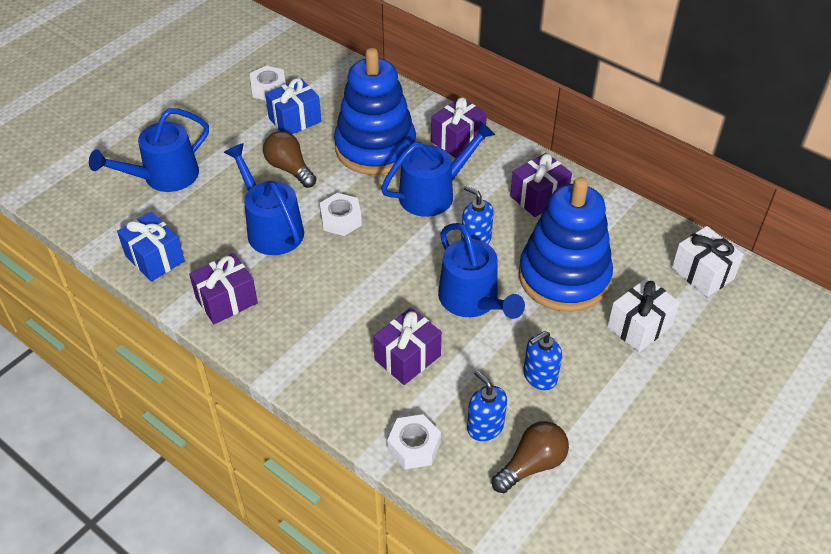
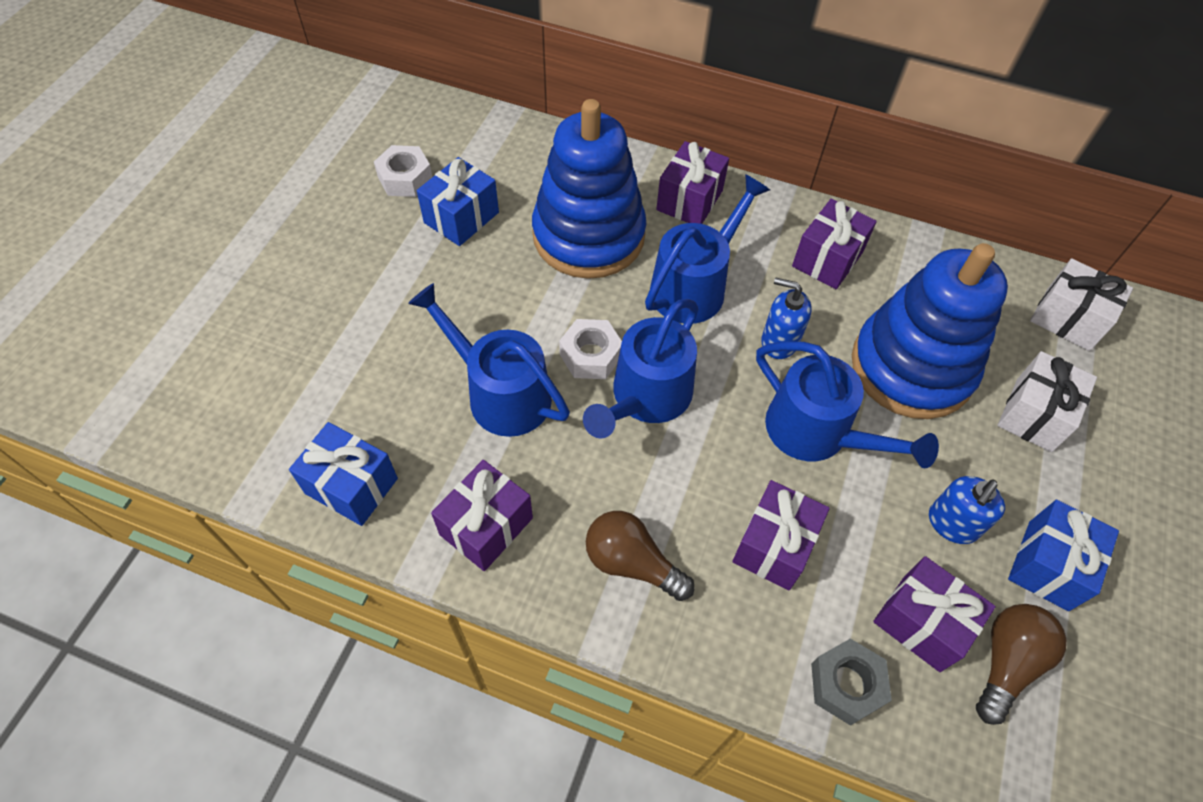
camera: 20 degrees left, 10 degrees up
(164, 177) = (311, 349): blue watering can -> blue watering can (646, 397)
(289, 169) = (486, 294): brown light bulb -> brown light bulb (632, 563)
(414, 446) = (846, 684): white nut -> grey nut
(485, 427) = (921, 623): blue soap dispenser -> purple gift
(595, 418) = (1048, 565): none -> blue gift

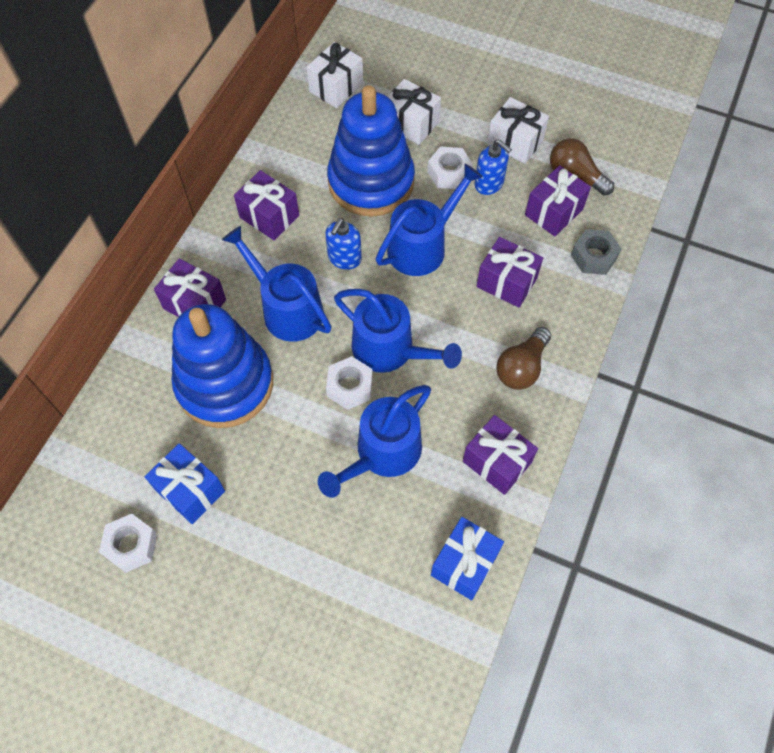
camera: 85 degrees left, 5 degrees up
(956, 467) = (449, 173): none -> white nut
(1048, 565) = (515, 142): blue gift -> white gift

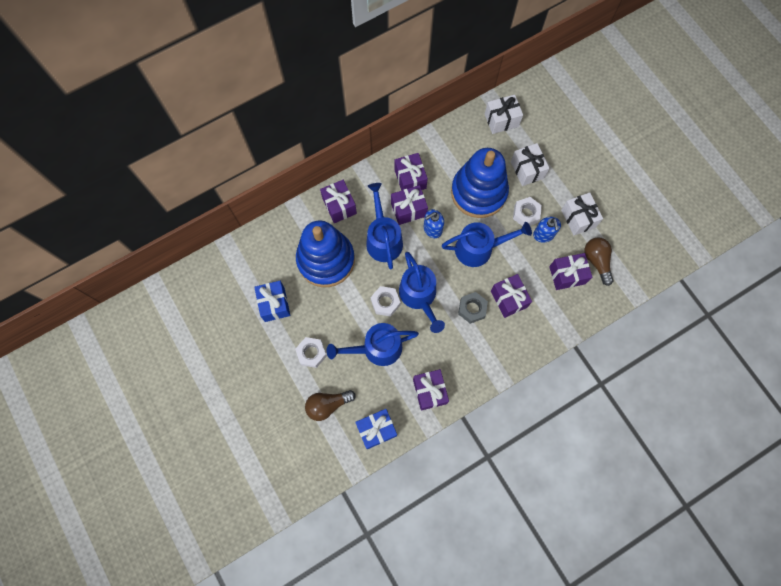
camera: 35 degrees right, 10 degrees up
(131, 545) = (232, 313): white nut -> white nut (311, 353)
(295, 253) = (408, 209): none -> purple gift
(521, 367) = (480, 351): brown light bulb -> brown light bulb (327, 405)
(593, 256) = (568, 315): grey nut -> grey nut (472, 309)

